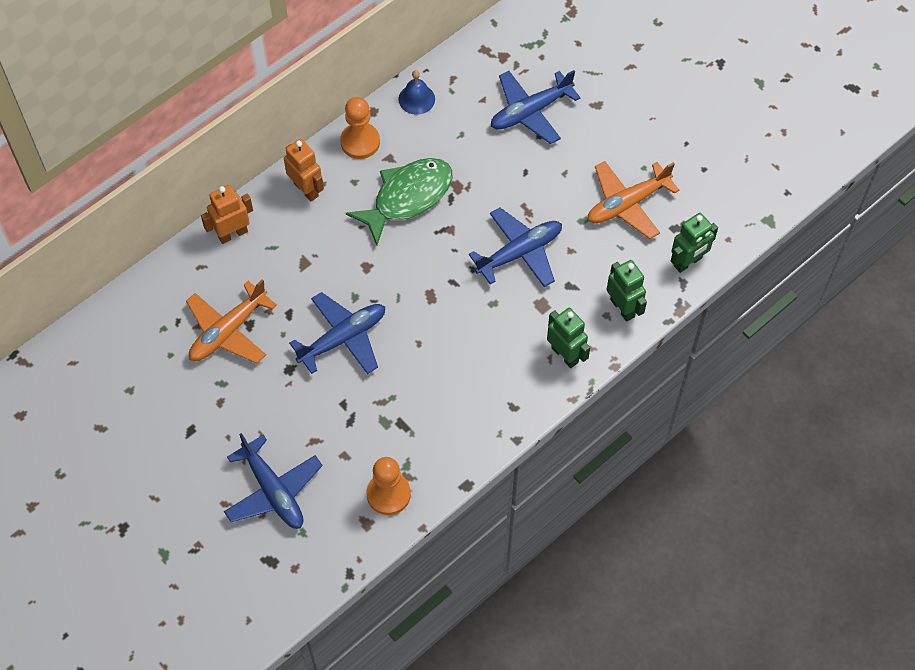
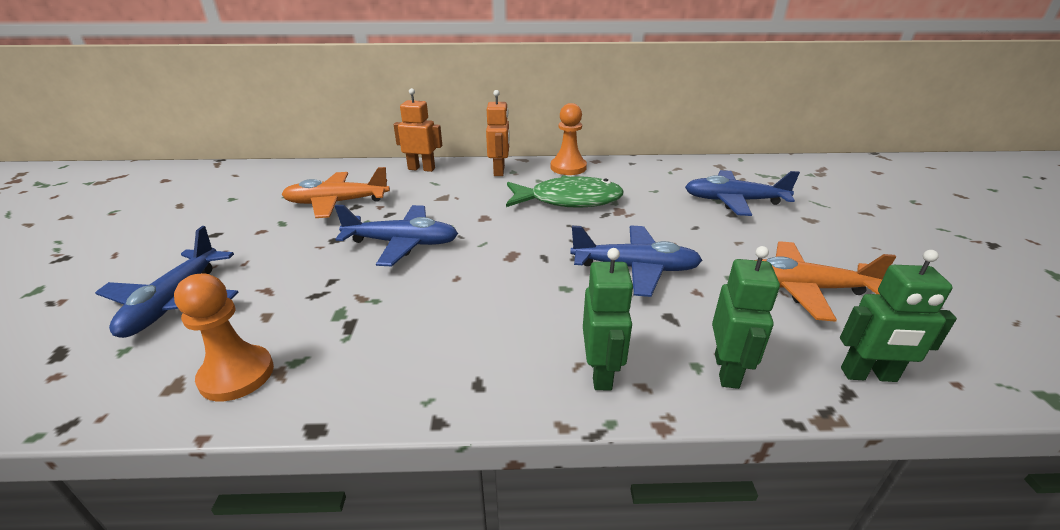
camera: 40 degrees right, 30 degrees down
(416, 99) = (637, 166): blue bell -> none

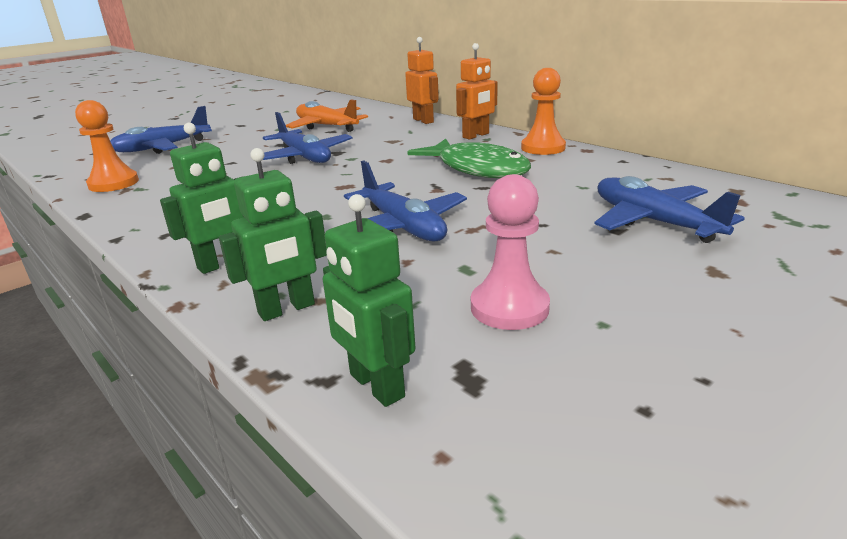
camera: 50 degrees right, 5 degrees down
(802, 289) = (509, 307): orange plane -> pink pawn

